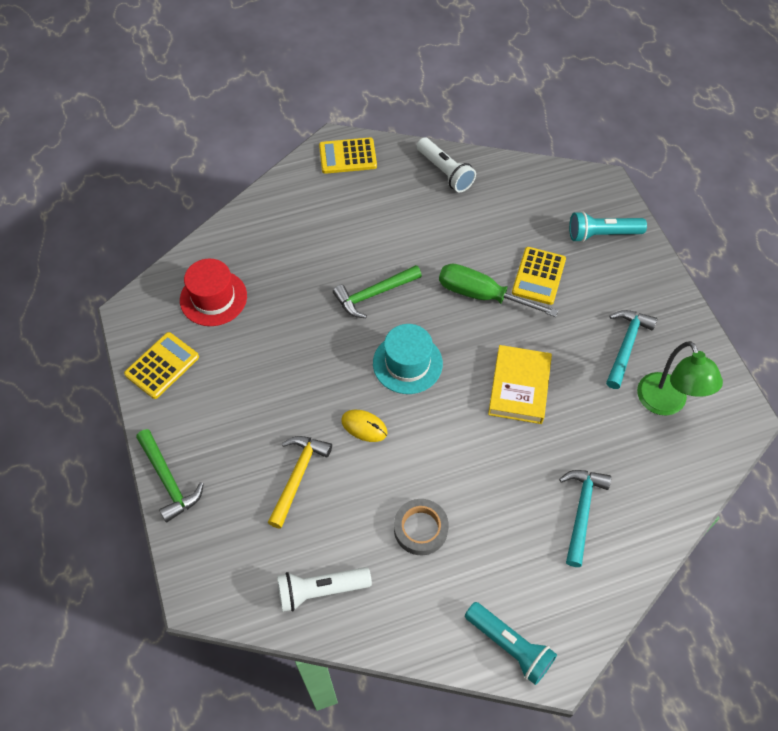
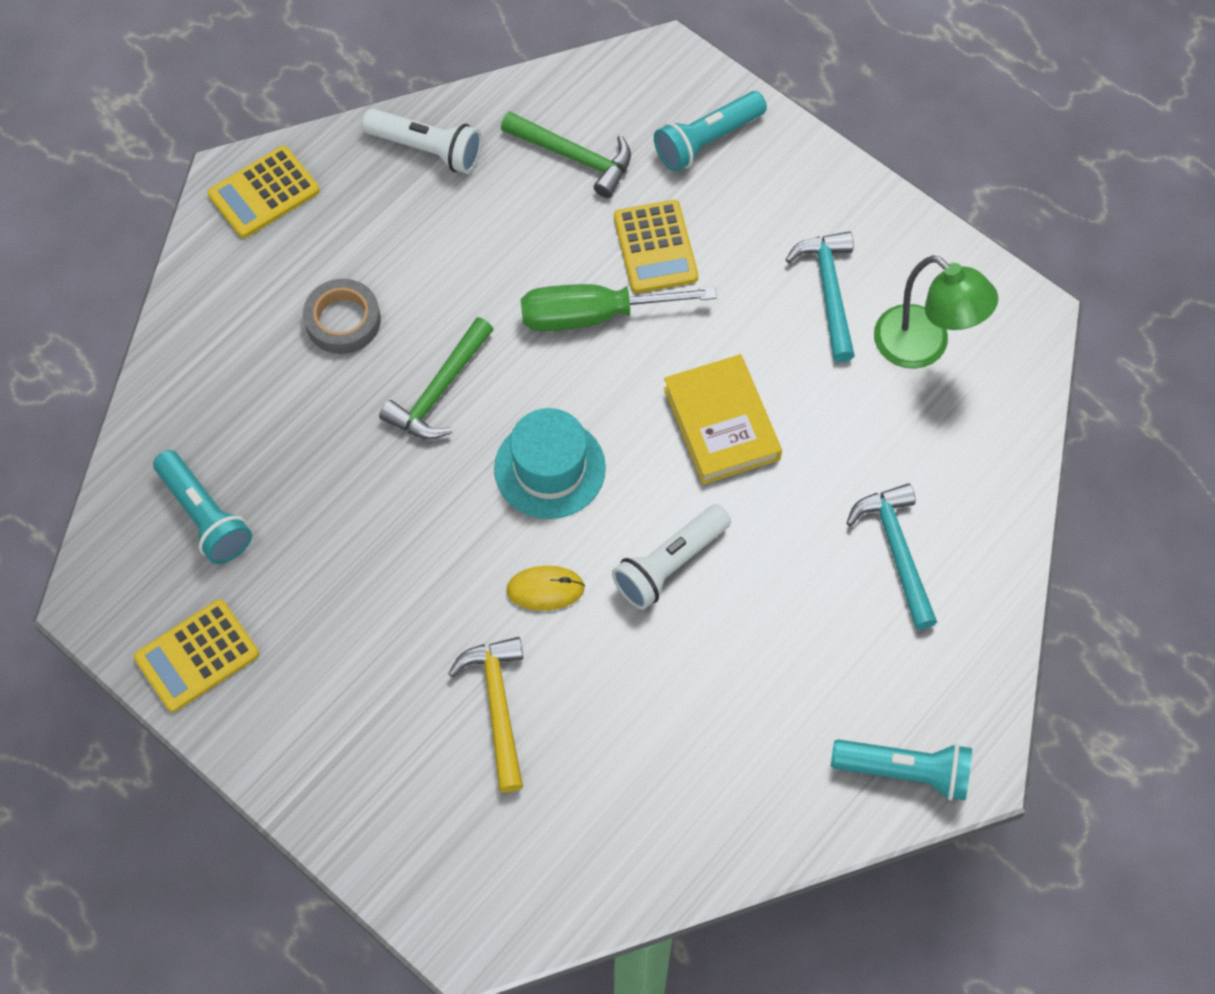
camera: 30 degrees left, 5 degrees up
(162, 366) = (197, 656): yellow calculator -> yellow calculator turned 135 degrees counterclockwise
(168, 480) = (319, 811): green hammer -> green hammer (574, 157)
(213, 298) = (204, 516): red hat -> turquoise flashlight
(321, 590) = (625, 838): white flashlight -> white flashlight (670, 564)
(420, 529) = (706, 686): grey tape -> grey tape (343, 321)

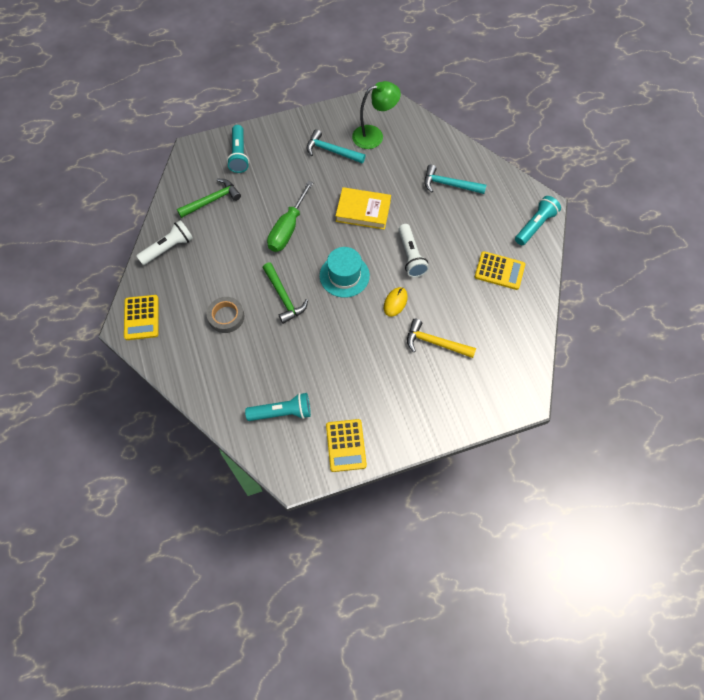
camera: 60 degrees left, 0 degrees up
(655, 247) = (273, 194): yellow calculator -> yellow calculator (499, 271)

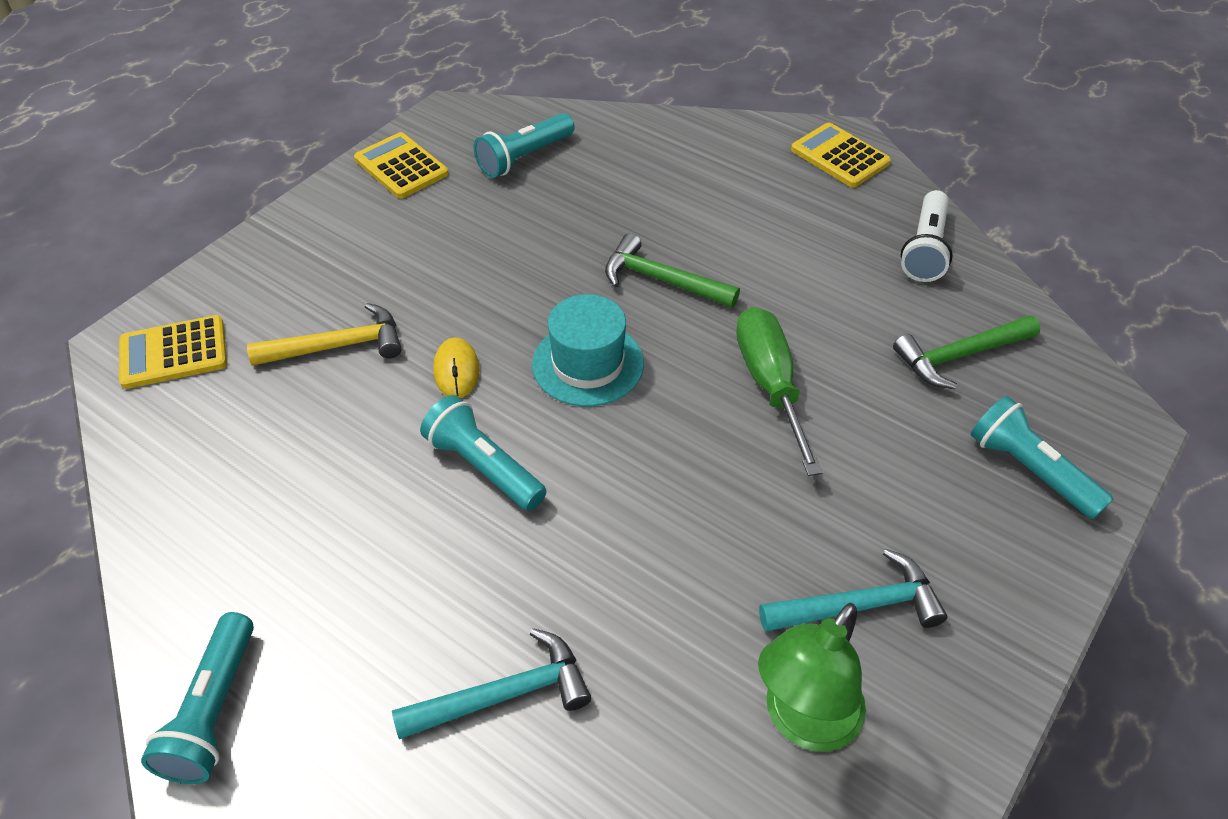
camera: 145 degrees right, 15 degrees down
(212, 200) = (959, 356): green hammer -> green hammer turned 45 degrees clockwise
(226, 316) = (723, 214): grey tape -> none
(363, 211) = (658, 503): yellow book -> none
(410, 256) = (484, 467): white flashlight -> turquoise flashlight
(499, 271) = (265, 542): yellow calculator -> yellow calculator (173, 353)

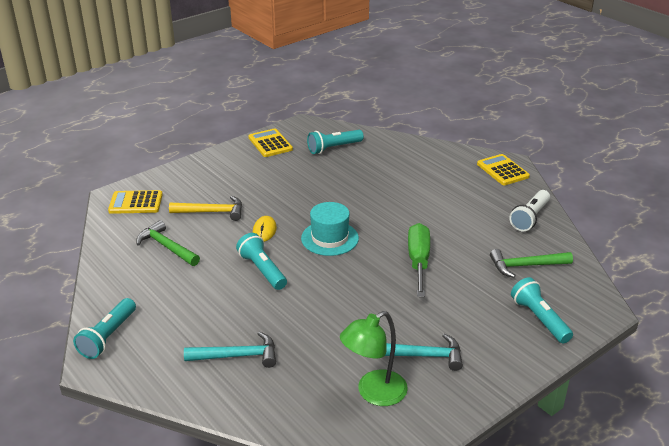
camera: 15 degrees right, 15 degrees down
(662, 280) = (382, 210): green hammer -> green hammer (167, 247)

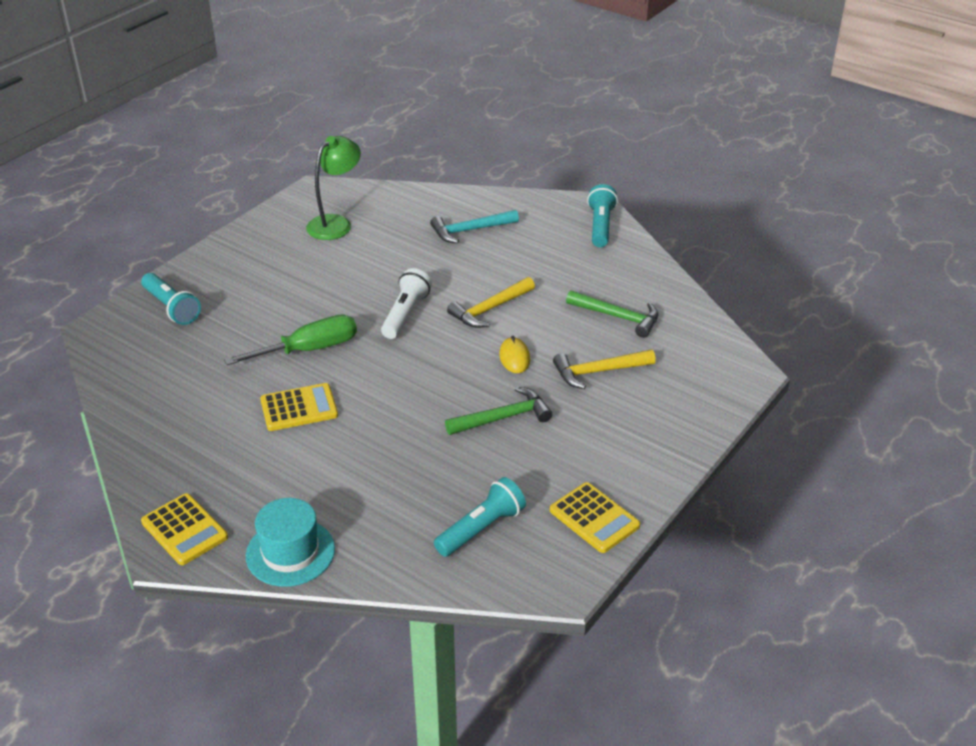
camera: 165 degrees right, 5 degrees up
(136, 203) = (708, 367): yellow calculator -> yellow calculator (299, 408)
(262, 270) = (490, 309): turquoise flashlight -> yellow hammer
(329, 238) = (427, 361): turquoise hat -> turquoise hat (290, 552)
(418, 261) = (309, 349): green screwdriver -> green screwdriver turned 105 degrees counterclockwise
(422, 356) = (295, 256): turquoise hammer -> none
(525, 266) = (175, 366): green hammer -> green hammer (503, 418)
(530, 218) = (156, 440): white flashlight -> white flashlight (405, 314)

